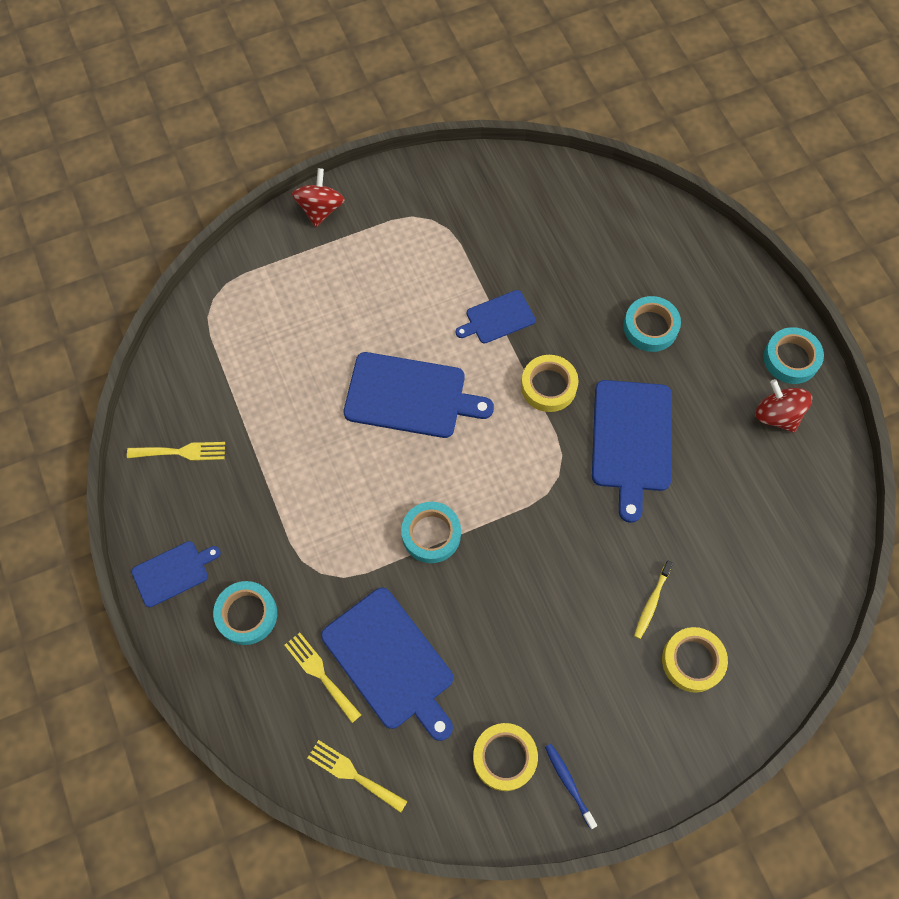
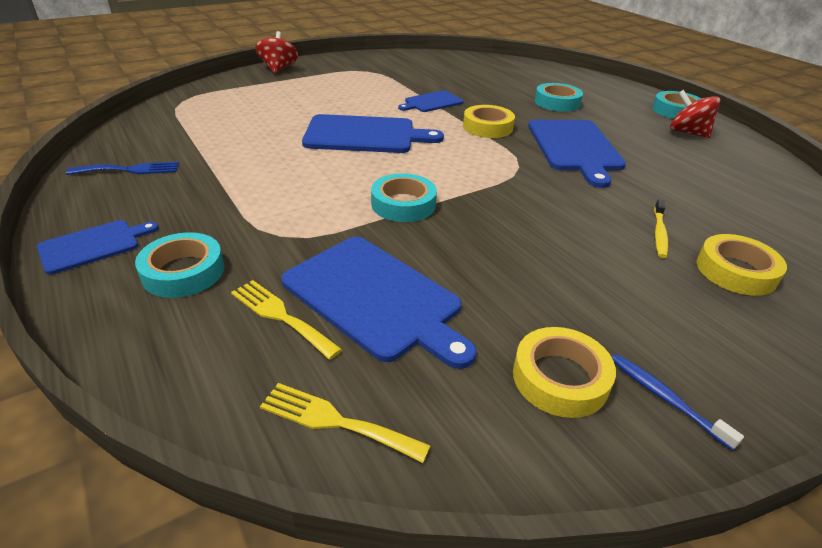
camera: 10 degrees left, 30 degrees down
(181, 452) = (130, 170): yellow fork -> blue fork

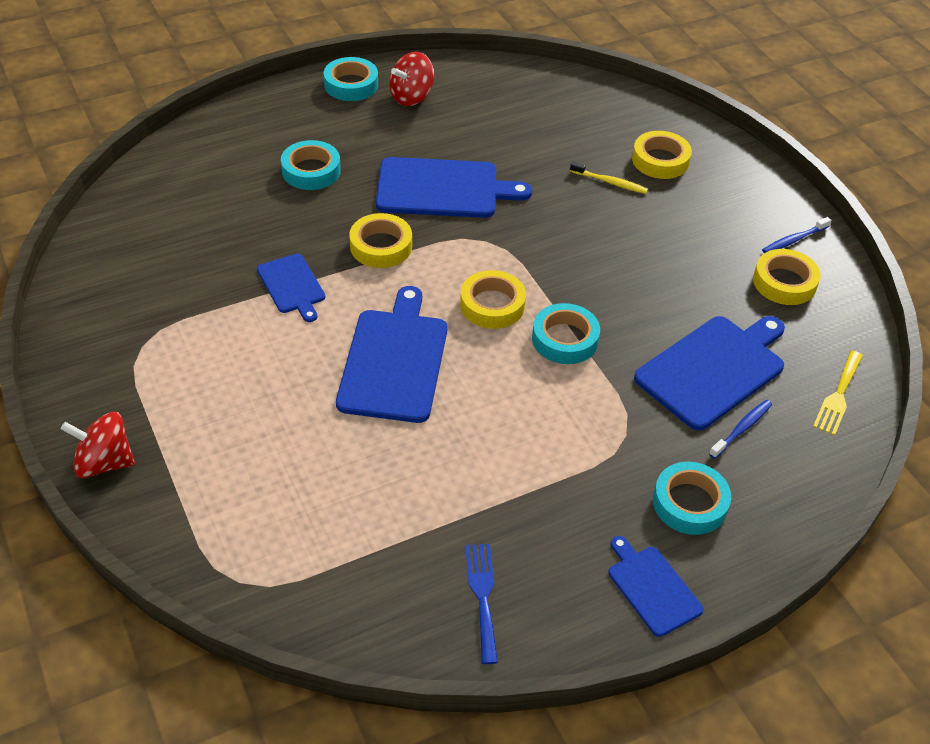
camera: 85 degrees left, 10 degrees up
(281, 316) = (741, 429): yellow fork -> blue toothbrush
(437, 170) = (492, 305): none -> yellow tape

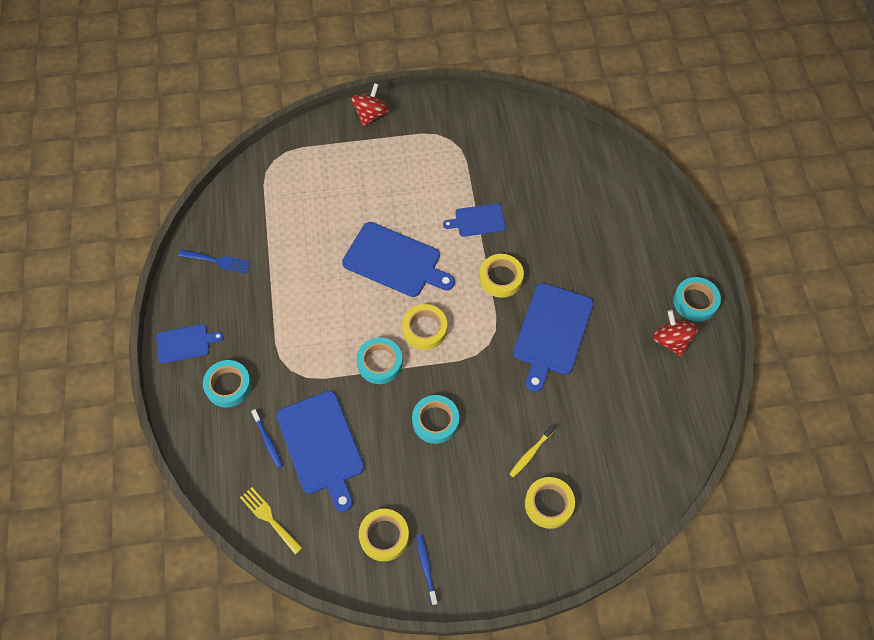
camera: 110 degrees right, 15 degrees up
(311, 171) = (592, 253): turquoise tape -> turquoise tape (435, 421)

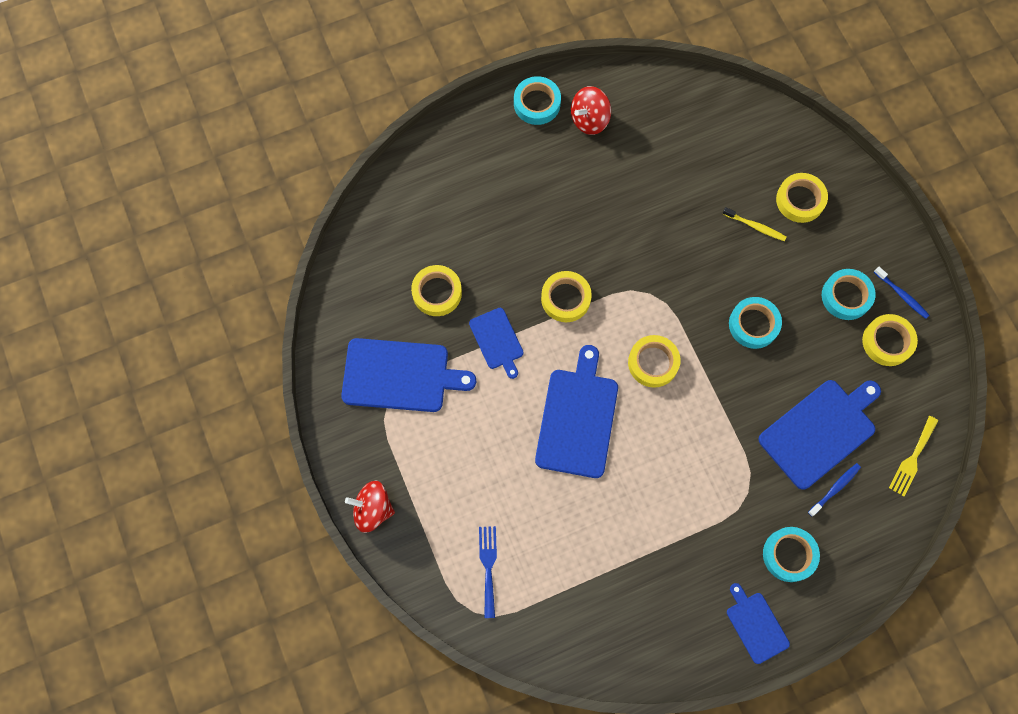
camera: 105 degrees left, 10 degrees up
(218, 261) = (639, 628): blue fork -> blue fork (488, 566)
(380, 363) = (708, 399): turquoise tape -> turquoise tape (846, 296)
(426, 568) = (901, 295): blue toothbrush -> blue toothbrush turned 105 degrees counterclockwise
(530, 188) = (437, 292): none -> yellow tape
(552, 332) = (615, 233): blue cutting board -> blue cutting board (400, 376)

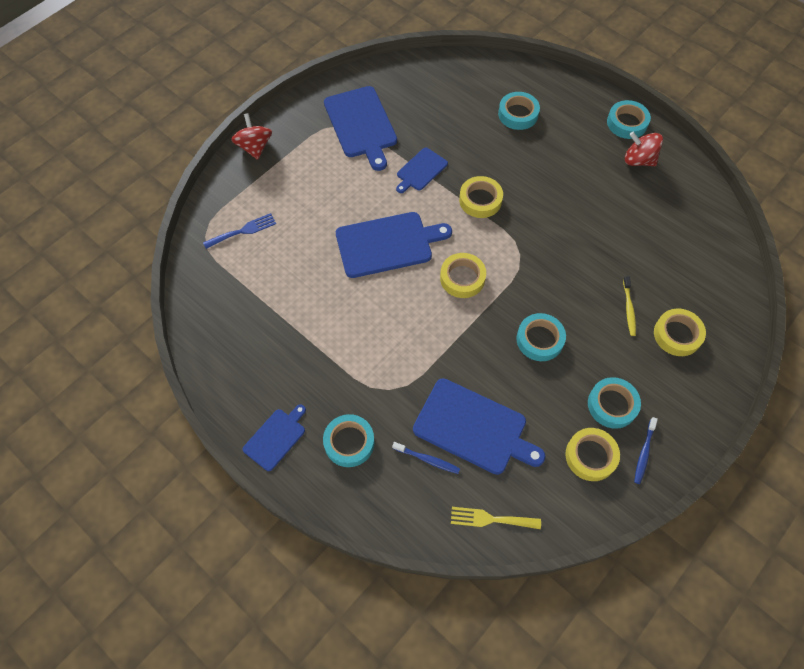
camera: 65 degrees right, 10 degrees down
(437, 292) = (436, 121): yellow tape -> none
(470, 203) = (518, 114): none -> turquoise tape

